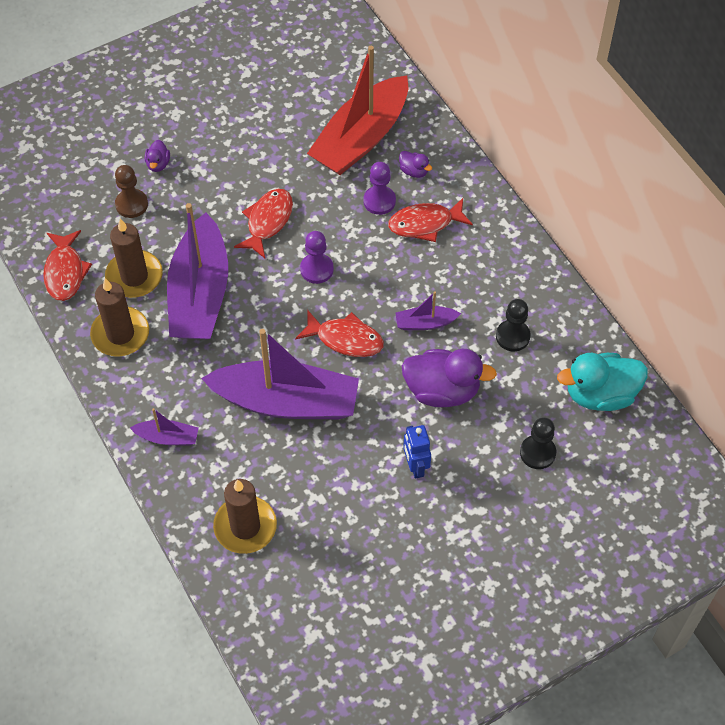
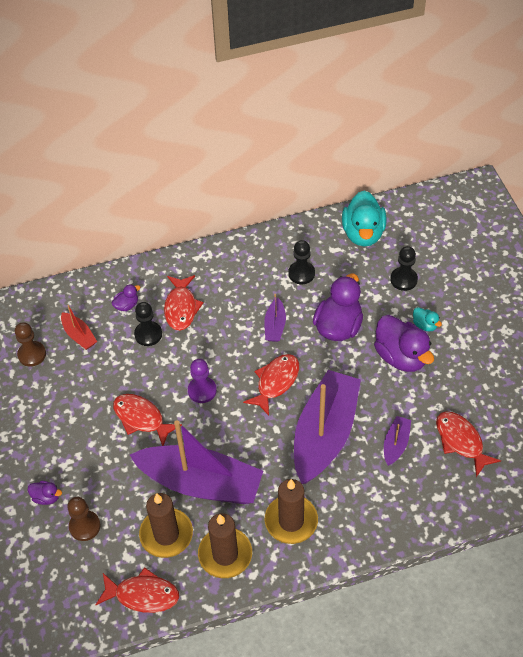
camera: 75 degrees left, 5 degrees down
(167, 437) = (340, 529): purple boat -> purple boat (396, 444)
(245, 526) = (434, 482): brown candle -> brown candle (291, 521)
(307, 549) = (461, 441): none -> red fish
(325, 104) = (32, 354): none -> brown pawn
(361, 138) = (79, 335): red boat -> red boat, size x0.43
(379, 201) = (148, 334): purple pawn -> black pawn
(415, 466) = (401, 356): blue robot -> purple duck
(471, 487) = (425, 325): none -> turquoise duck

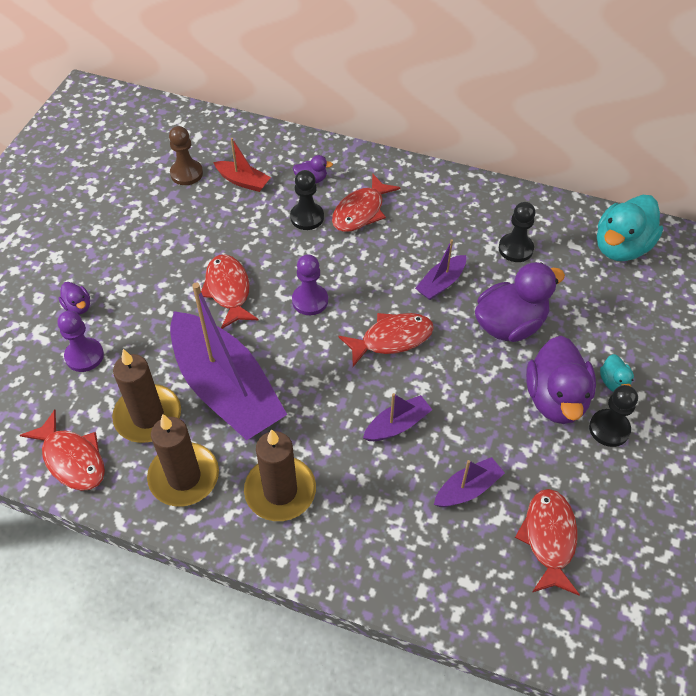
camera: 35 degrees right, 0 degrees up
(79, 335) = (243, 181): red boat -> red boat turned 60 degrees counterclockwise
(85, 526) = (84, 356): brown pawn -> purple pawn
(325, 434) = (397, 425): purple boat -> purple boat, size x0.43
(403, 279) = (629, 320): black pawn -> black pawn (609, 429)

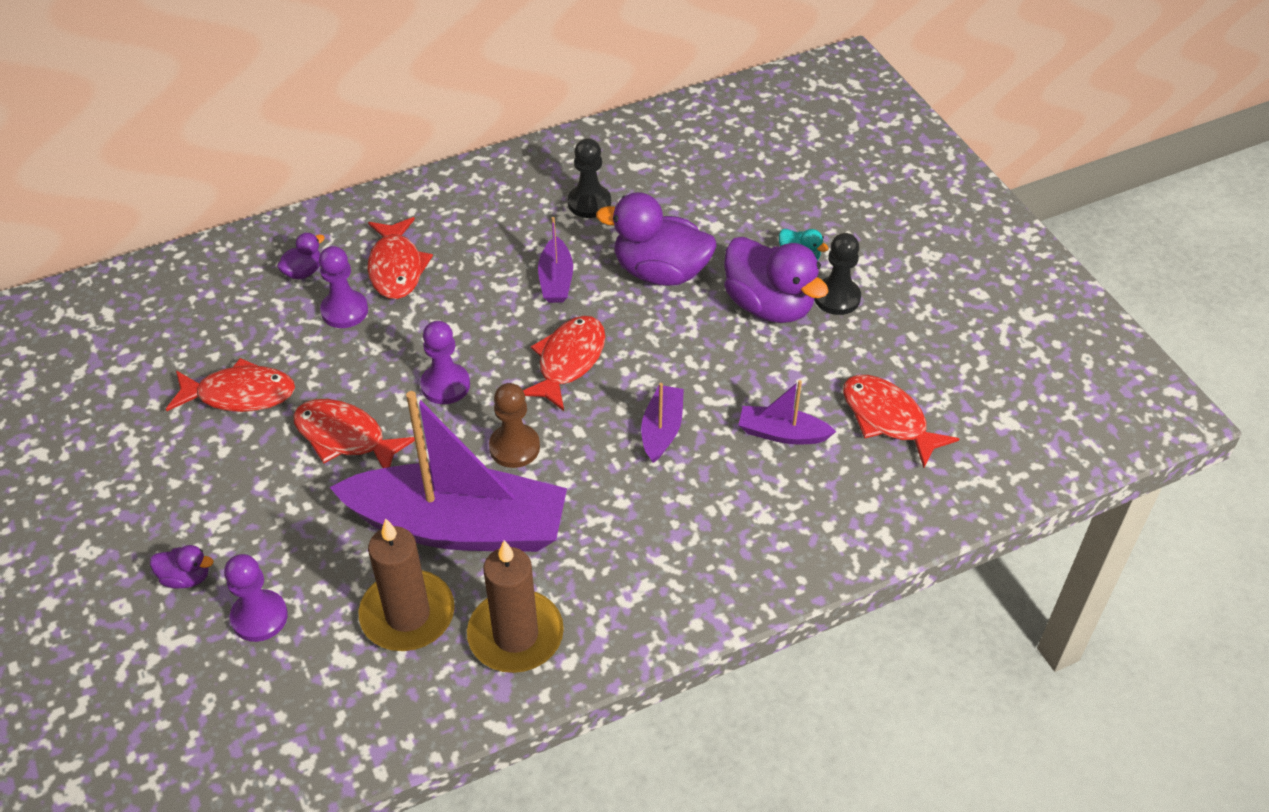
camera: 45 degrees left, 5 degrees down
(72, 459) = (375, 718): red fish -> red fish (240, 394)
(186, 173) = (145, 358): brown pawn -> brown pawn (514, 447)
(243, 181) = (225, 323): red boat -> none
(280, 491) = (624, 569): brown candle -> none
(307, 217) = (344, 311): black pawn -> purple pawn
(467, 489) = (782, 433): purple boat -> purple boat turned 90 degrees counterclockwise
(510, 324) = (660, 272): purple duck -> purple duck turned 90 degrees counterclockwise
(621, 247) = (680, 140): turquoise duck -> none

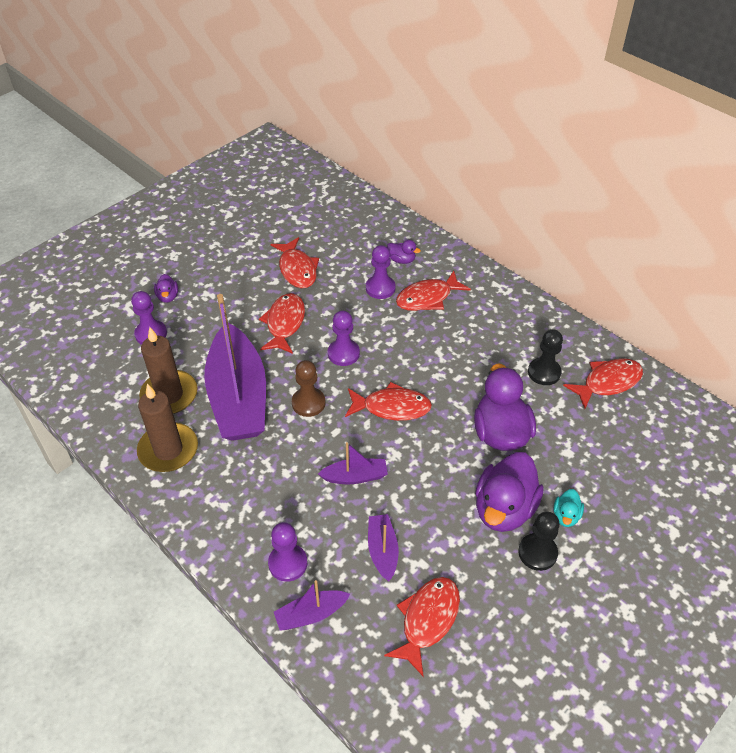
camera: 70 degrees right, 0 degrees up
(556, 280) = (460, 378): purple boat -> purple boat (311, 614)
(634, 156) = (608, 382): none -> red fish
(764, 534) = (288, 563): none -> purple pawn

